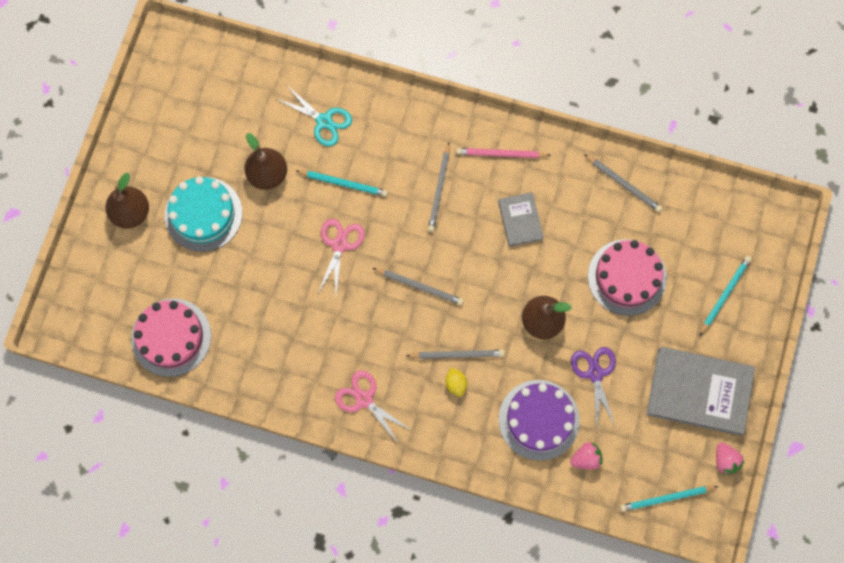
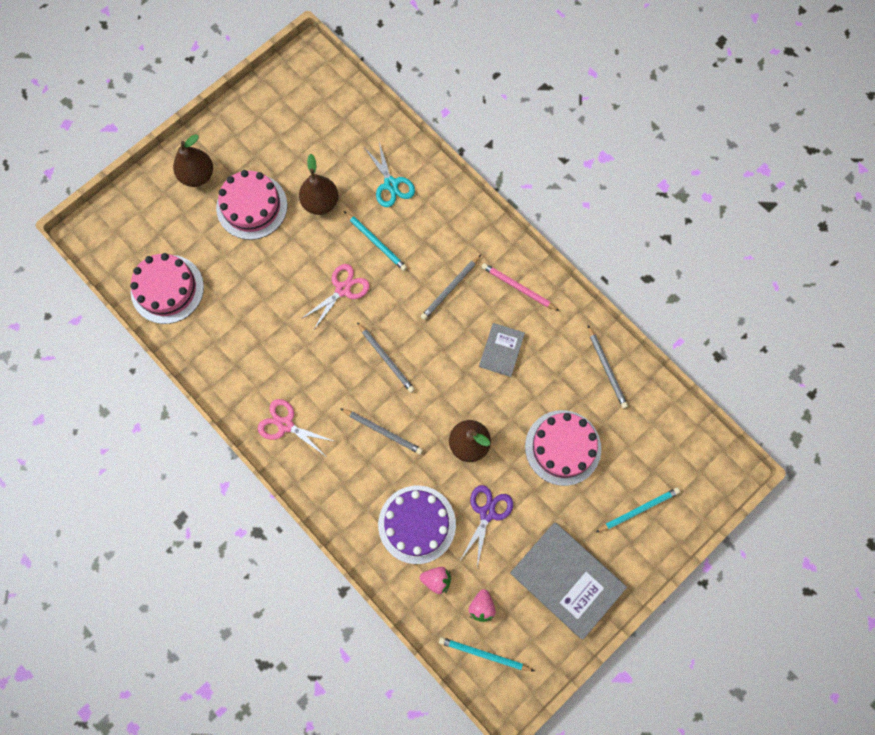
camera: 30 degrees right, 0 degrees up
(203, 214) = (252, 206): turquoise cake -> pink cake
(364, 399) = (285, 425): pink scissors -> pink scissors turned 45 degrees counterclockwise
(456, 384) = (367, 455): yellow lemon -> none
(725, 460) = (554, 652): pink strawberry -> pink strawberry (481, 606)

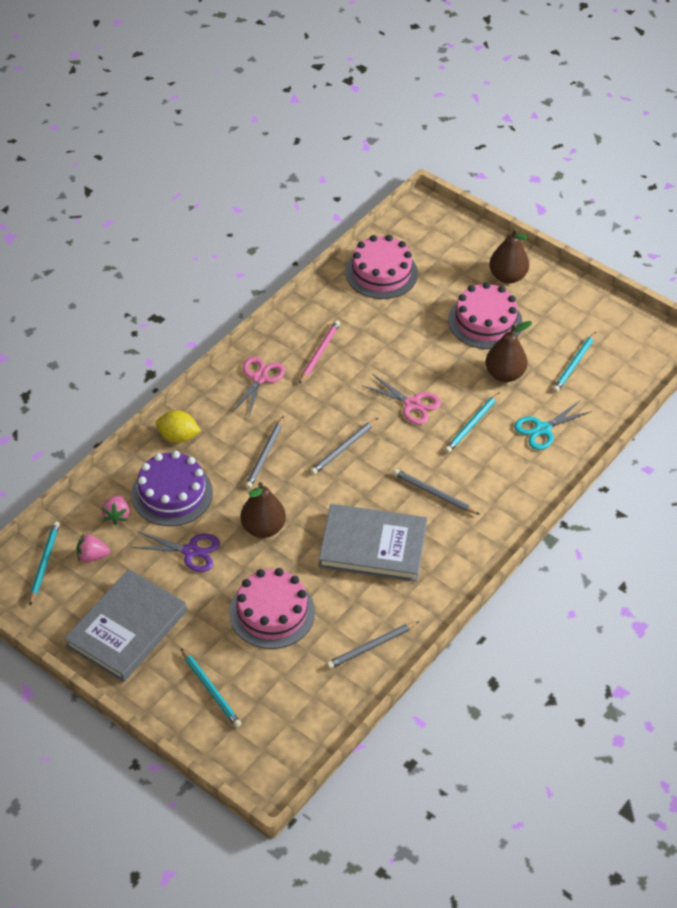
camera: 80 degrees right, 25 degrees down
(319, 141) = (574, 364): none -> turquoise pencil
(347, 511) = (178, 436): none -> yellow lemon
(501, 350) = (373, 546): grey book -> grey book, size x1.89
(518, 288) = (449, 554): pink pencil -> pink pencil (319, 353)

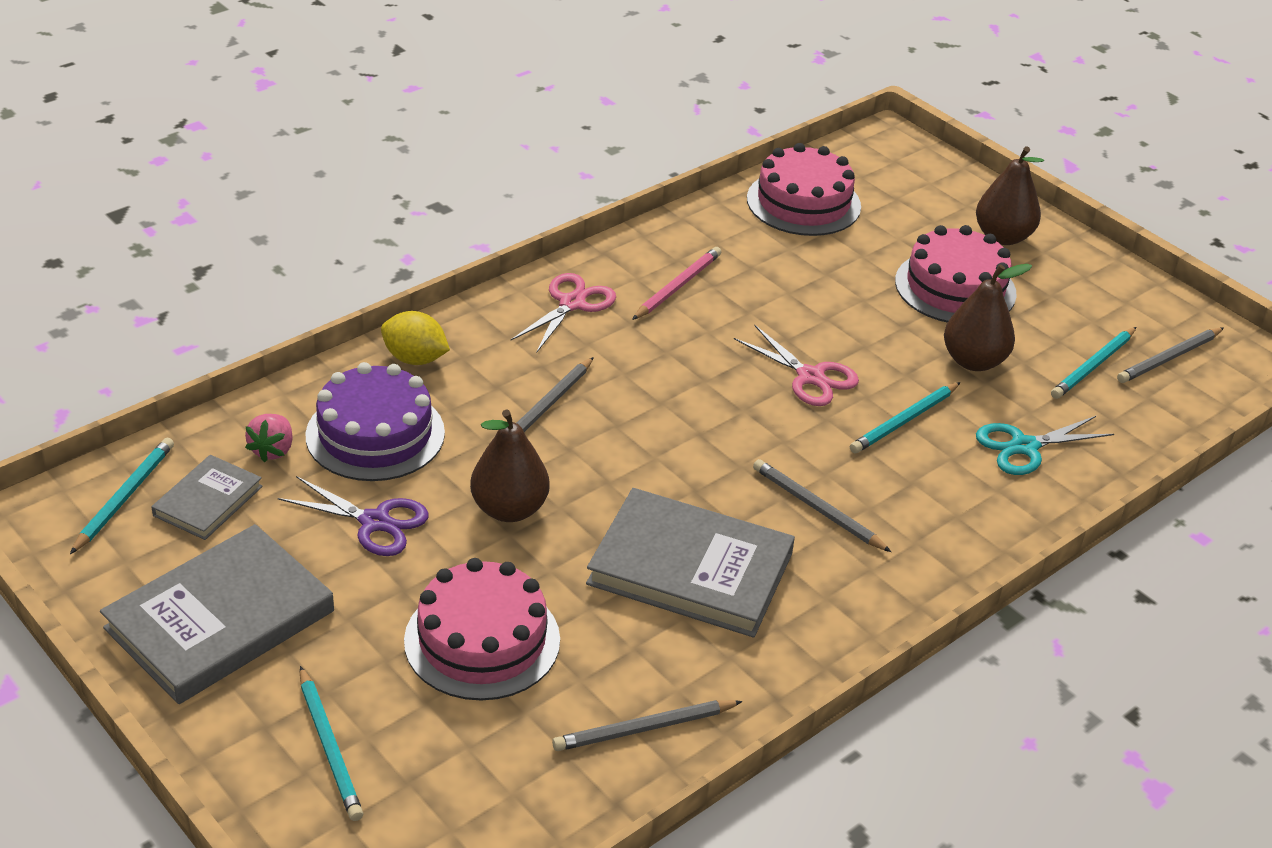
camera: 10 degrees right, 10 degrees down
(92, 556) = (208, 501): pink strawberry -> grey book
(344, 448) = (680, 418): grey pencil -> grey pencil (1169, 358)

